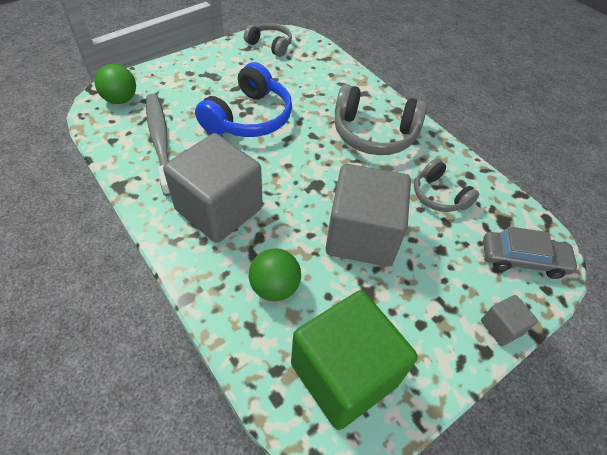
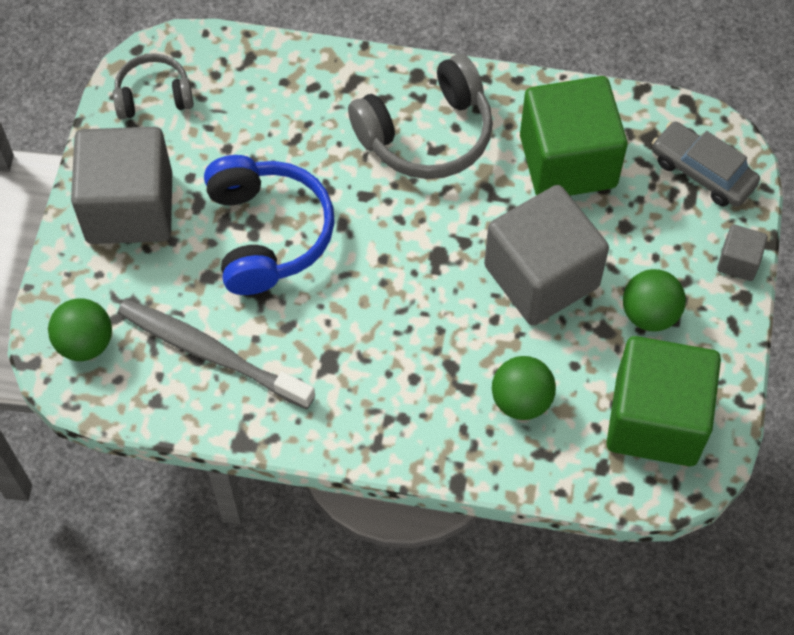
camera: 40 degrees left, 10 degrees up
(219, 209) = (377, 373): grey cube -> grey cube (129, 208)
(407, 307) = (649, 314): none -> green ball
(439, 195) = (568, 161): grey headphones -> green cube
(523, 259) = (702, 172): grey car -> grey car turned 105 degrees counterclockwise

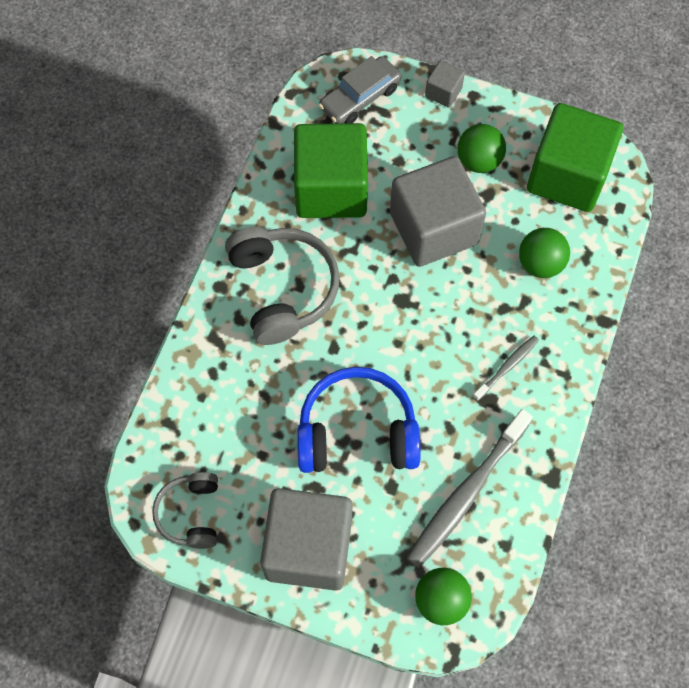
camera: 80 degrees left, 5 degrees up
(374, 378) = (507, 367): none -> grey toothbrush

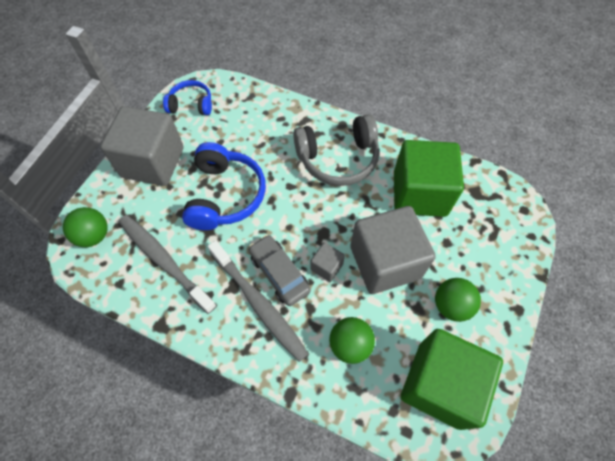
camera: 95 degrees right, 5 degrees down
(191, 513) = (191, 105): grey headphones -> blue headphones
(360, 97) = (504, 219): grey car -> grey car (279, 273)
(443, 92) = (518, 284): grey cube -> grey cube (326, 267)
(507, 367) = (258, 303): grey toothbrush -> grey toothbrush, size x2.00

